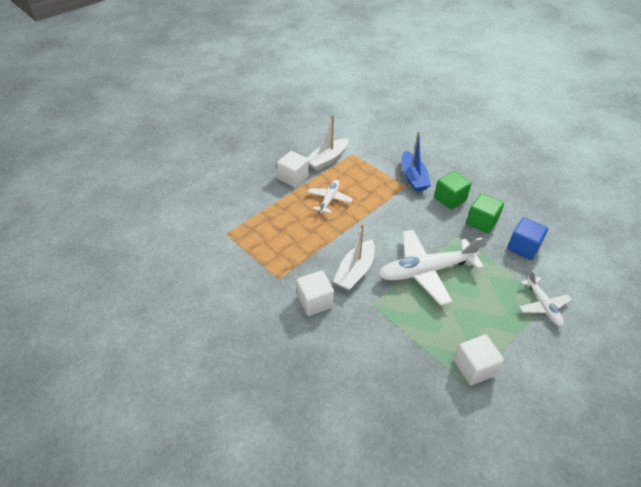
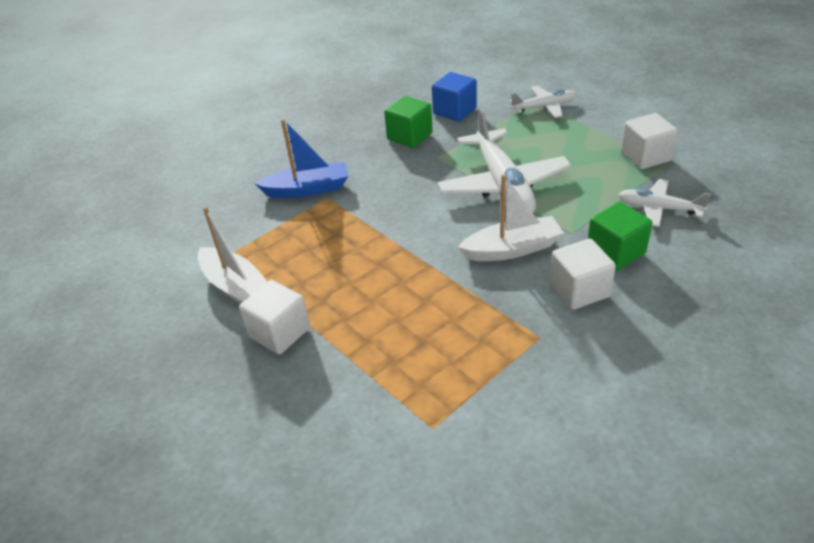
camera: 85 degrees left, 5 degrees down
(329, 199) = (348, 281): white plane -> white plane (659, 208)
(355, 271) = (512, 249): white boat -> white boat turned 45 degrees counterclockwise
(450, 199) = (362, 158): green cube -> green cube (615, 252)

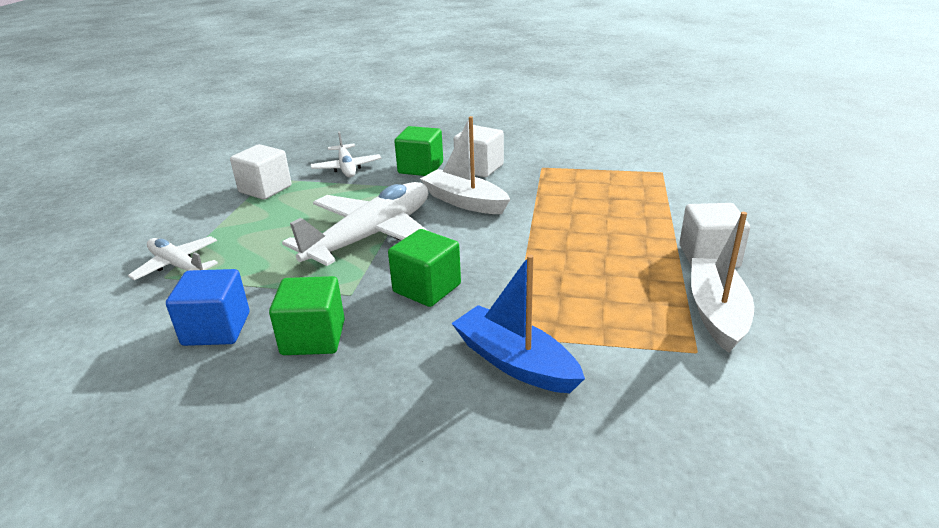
camera: 130 degrees left, 10 degrees down
(408, 185) = (427, 288): none -> green cube

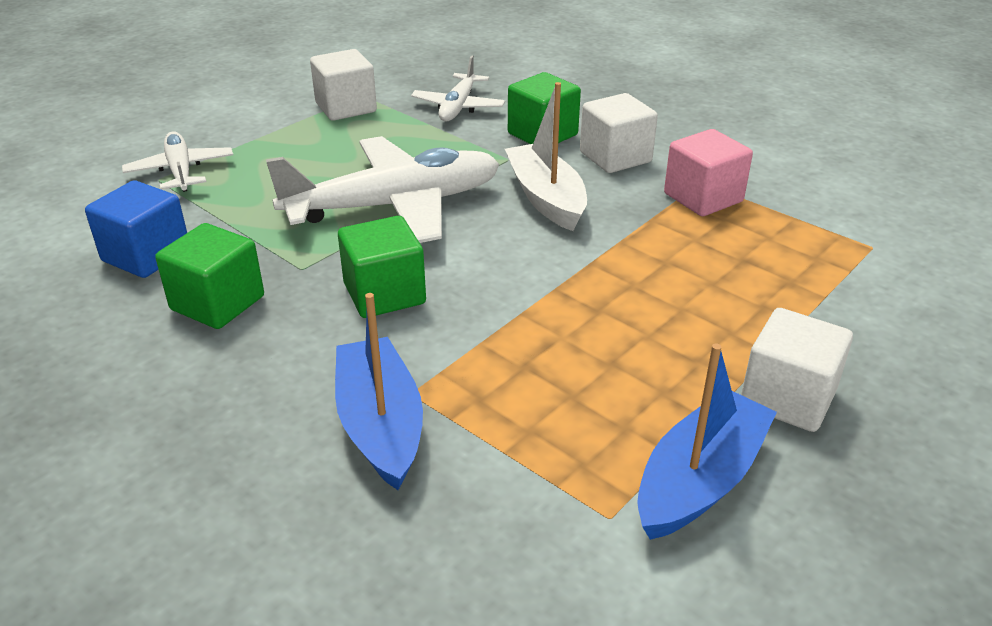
camera: 30 degrees right, 5 degrees up
(552, 174) = (703, 198): none -> pink cube
(716, 313) = (699, 480): white boat -> blue boat

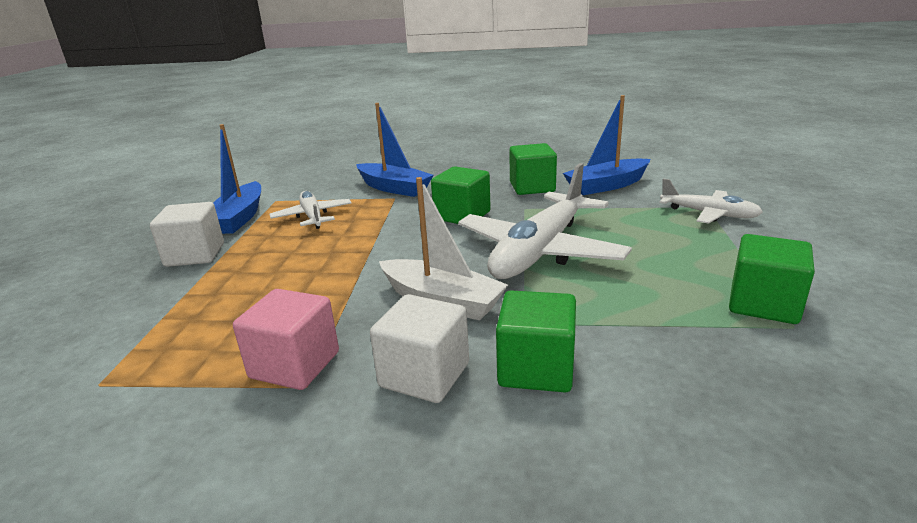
camera: 145 degrees right, 10 degrees down
(146, 255) = (606, 186): blue cube -> blue boat
(346, 107) = (763, 304): white cube -> green cube
(458, 107) = (681, 362): white plane -> white plane (312, 217)

